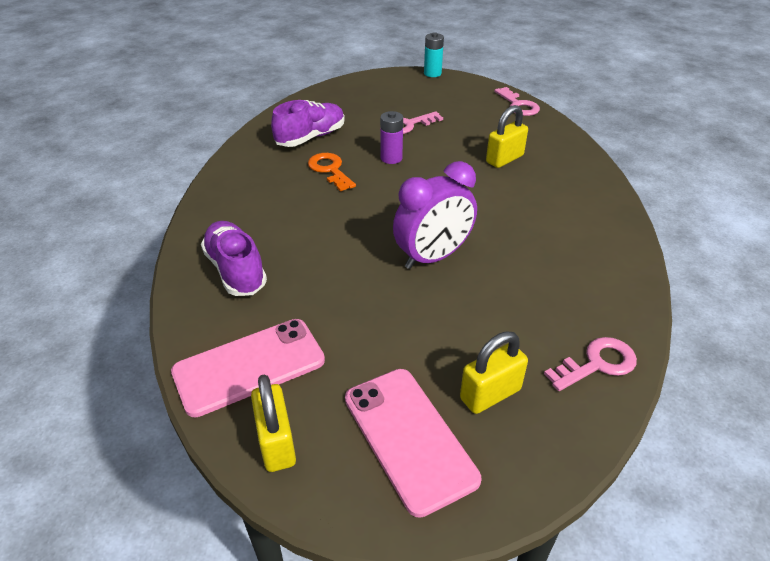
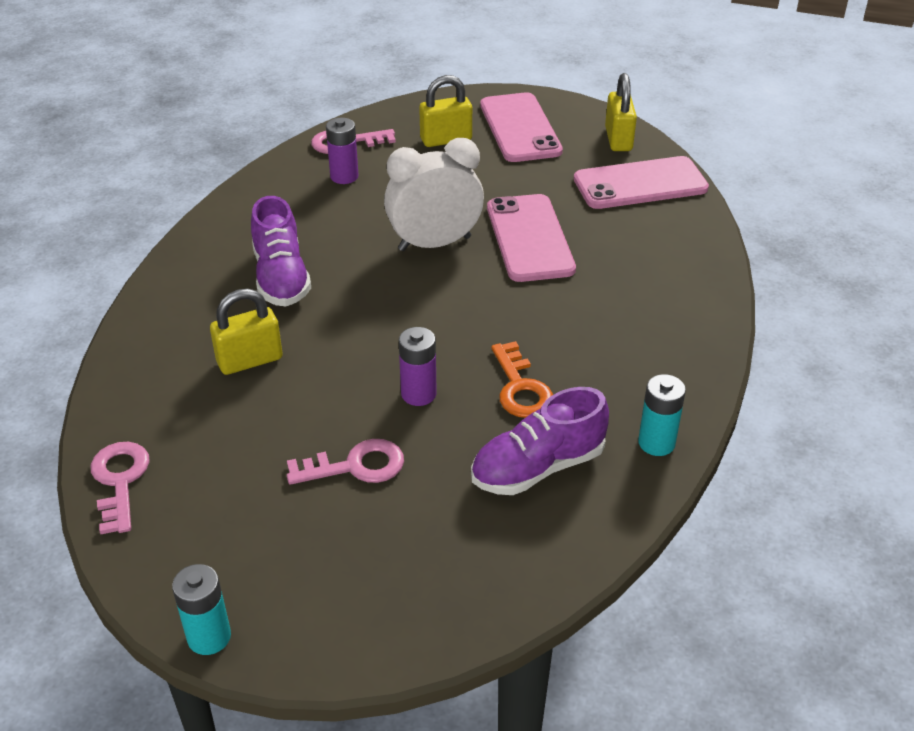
camera: 165 degrees left, 0 degrees up
(236, 270) = (657, 265): purple shoe -> purple shoe (281, 277)
(244, 156) = (656, 443): none -> turquoise battery
(352, 277) = (529, 238): none -> pink phone
(433, 257) = (434, 243): purple clock -> white clock
(561, 315) = (344, 176): none -> purple battery

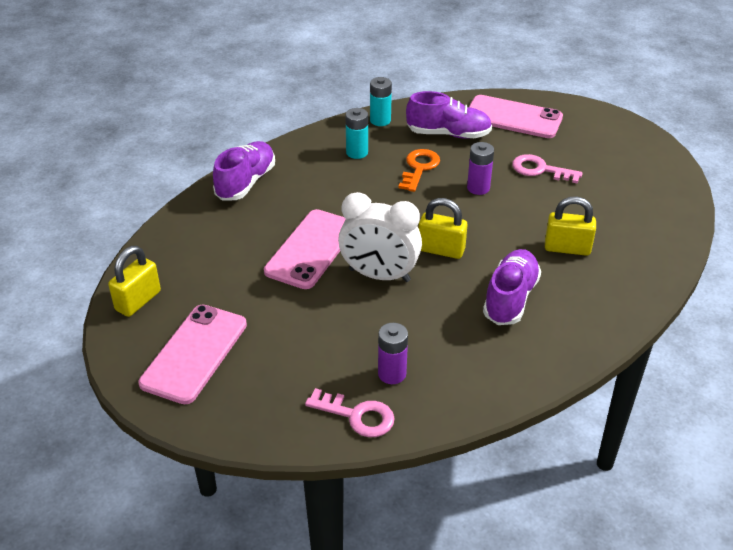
camera: 145 degrees left, 0 degrees up
(120, 481) = (676, 213): pink key -> none
(209, 637) = (651, 136): turquoise battery -> turquoise battery (357, 152)
(446, 140) = (268, 373): yellow padlock -> yellow padlock (441, 250)
(640, 184) = (183, 254): pink phone -> pink phone (513, 117)
(691, 273) = (246, 182): none -> purple shoe

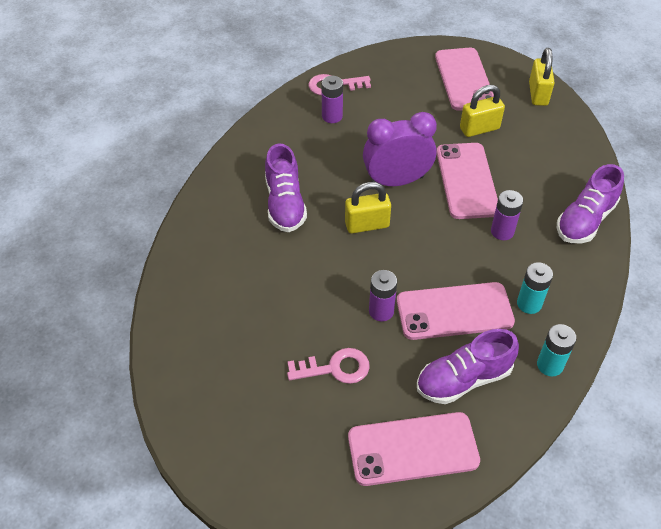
camera: 150 degrees right, 10 degrees up
(246, 182) = (585, 220): purple shoe -> purple shoe turned 45 degrees clockwise
(324, 200) = (502, 231): none -> purple battery
(379, 275) = (396, 181): white clock -> purple clock
(419, 168) = (454, 311): orange key -> pink phone
(567, 248) = (262, 274): yellow padlock -> yellow padlock (479, 128)

